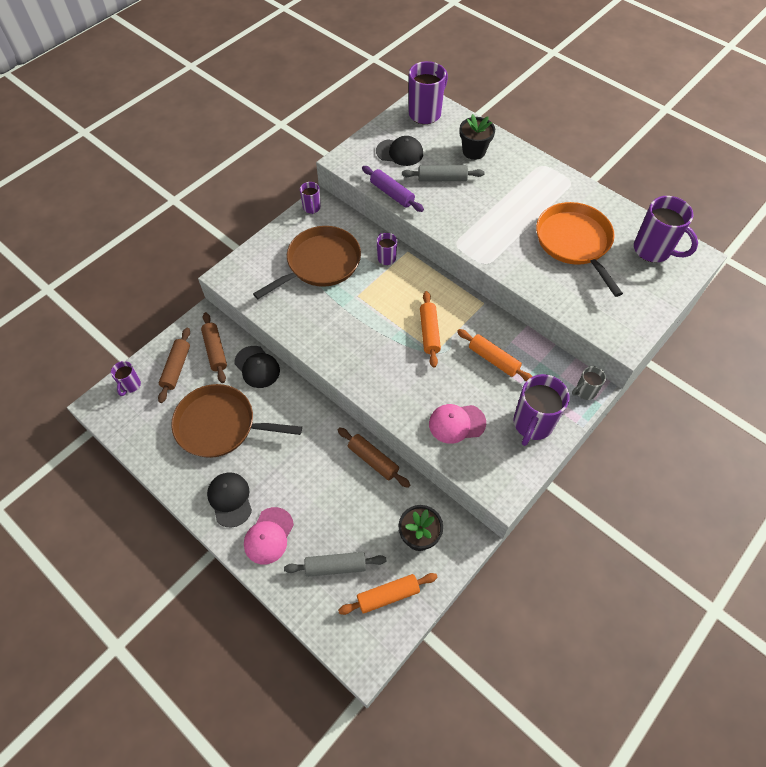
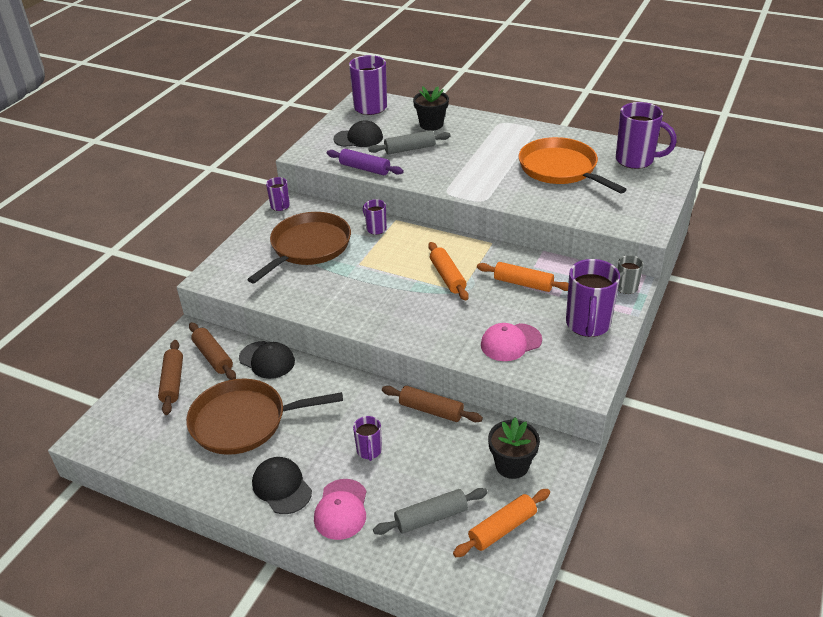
camera: 15 degrees left, 20 degrees down
(130, 385) = (122, 410): purple mug -> purple mug (369, 451)

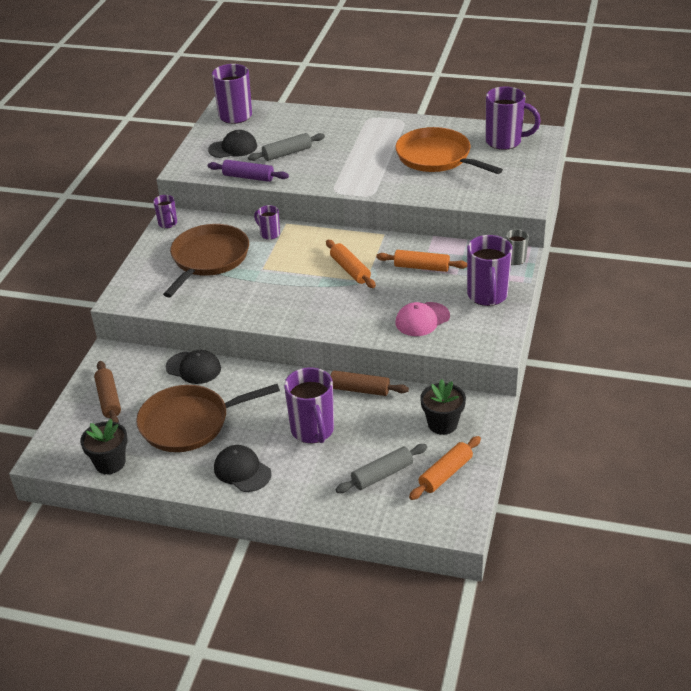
camera: 10 degrees left, 0 degrees up
(213, 357) = (140, 372): brown rolling pin -> none
(341, 509) = (301, 480): pink cap -> none
(369, 451) = (313, 431): purple mug -> purple mug, size x1.90
(431, 124) = (301, 127): black flower pot -> black flower pot (110, 463)

